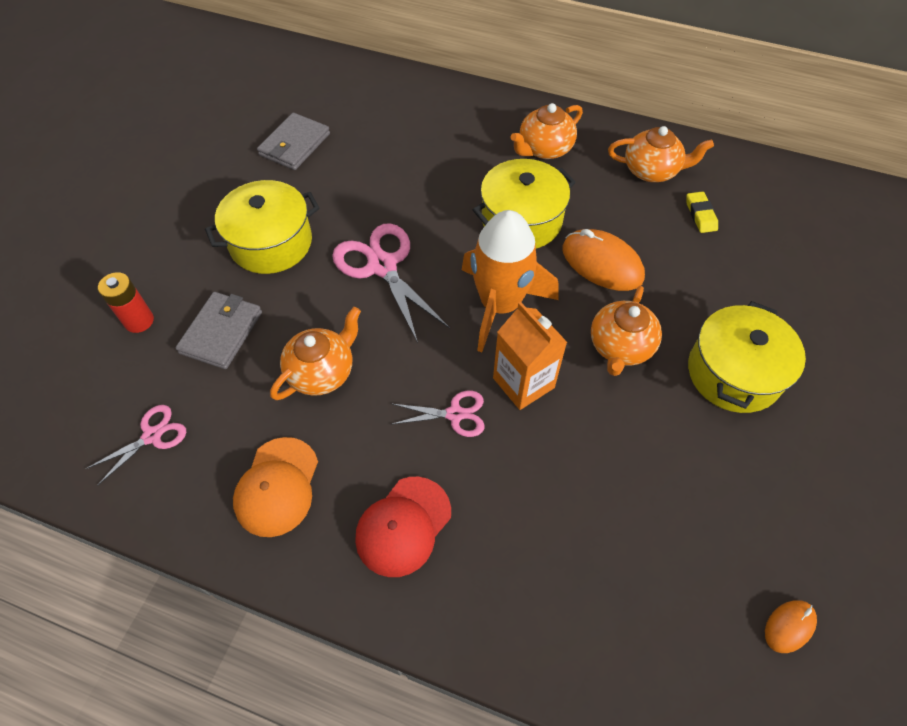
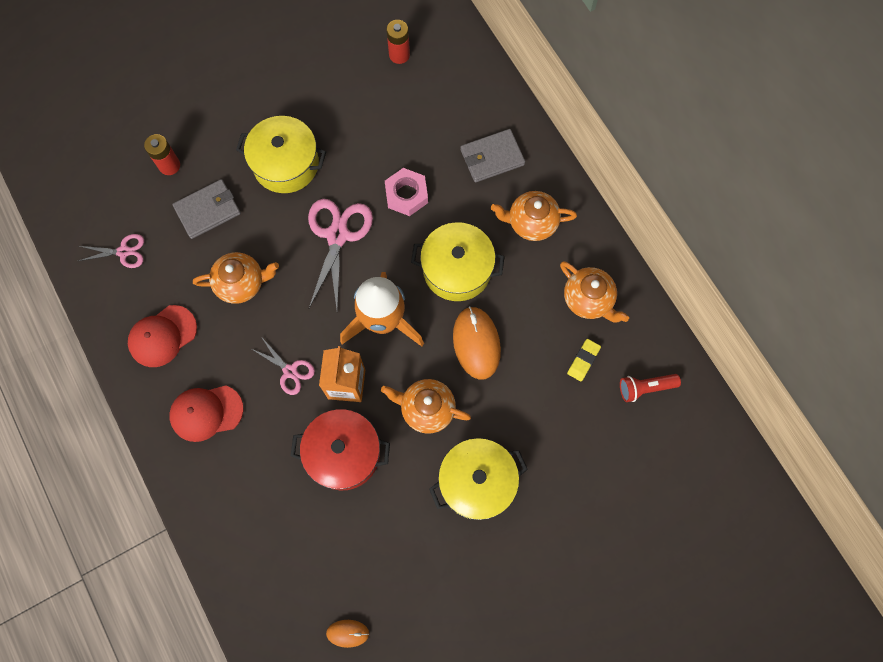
camera: 40 degrees right, 15 degrees up
(277, 486) = (162, 336): orange cap -> red cap
(294, 144) = (365, 90): grey wallet -> grey wallet (492, 157)
(301, 105) = (399, 55): none -> red battery
(415, 195) = (406, 195): none -> pink nut
(589, 448) = (343, 453): none -> red pot
(620, 347) = (426, 409): orange teapot -> orange teapot turned 45 degrees clockwise
(768, 200) = (645, 388): none -> red flashlight

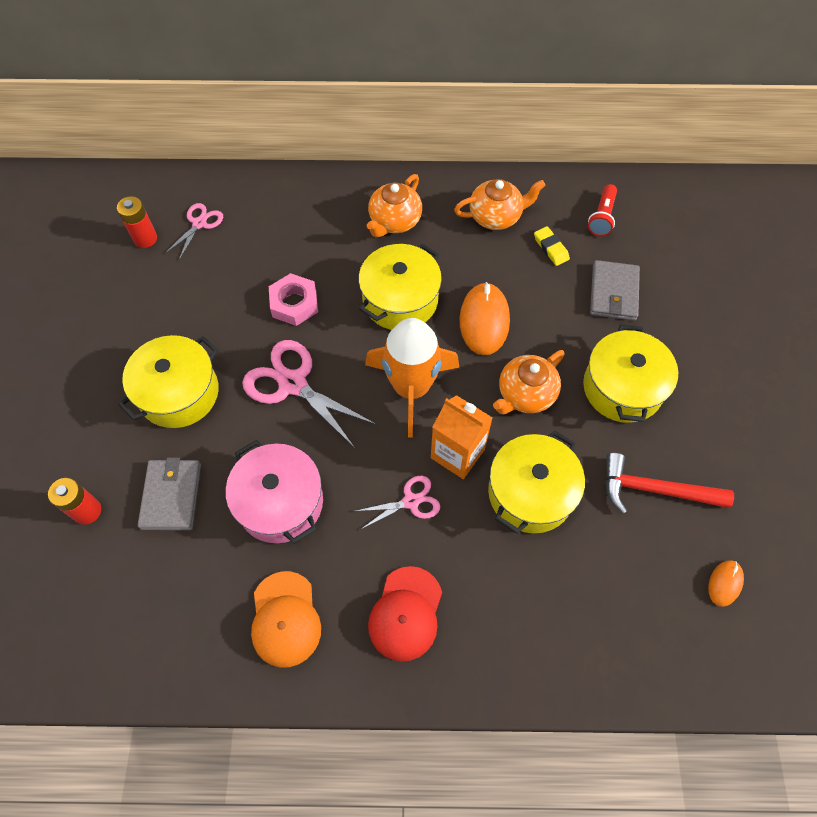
camera: 60 degrees left, 10 degrees down
(123, 252) = (152, 614): pink scissors -> pink scissors (199, 223)
(162, 336) = (285, 619): red cap -> orange cap
(241, 283) = (280, 502): orange teapot -> pink pot
(343, 453) = (530, 493): red pot -> yellow pot
(398, 547) = (655, 490): none -> red hammer
(476, 343) = (484, 321): orange mouse -> orange mouse turned 75 degrees clockwise
(492, 157) = (309, 219): grey wallet -> grey wallet (613, 293)

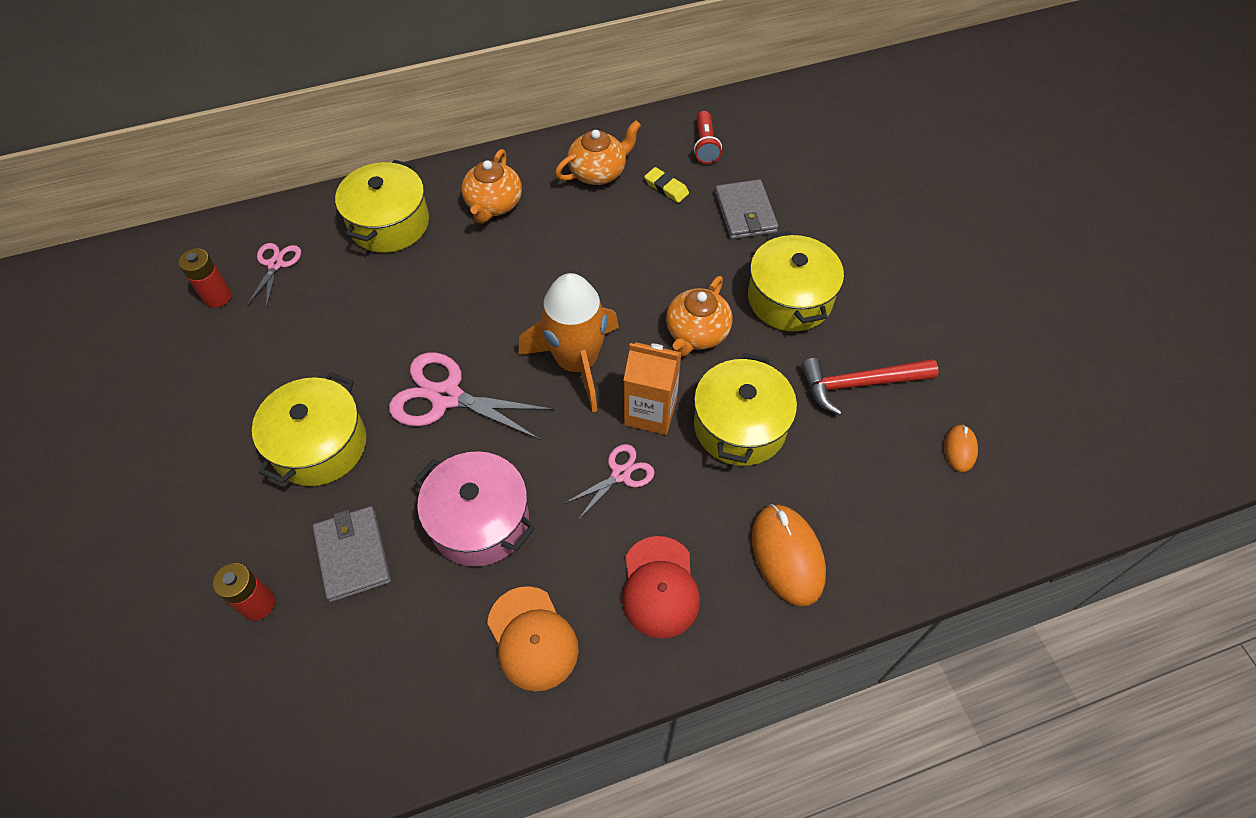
camera: 20 degrees left, 5 degrees down
(294, 303) = (416, 316): pink nut -> none
(400, 300) = (530, 280): yellow pot -> yellow pot (389, 223)
(484, 321) = (626, 275): orange mouse -> orange mouse (787, 556)

